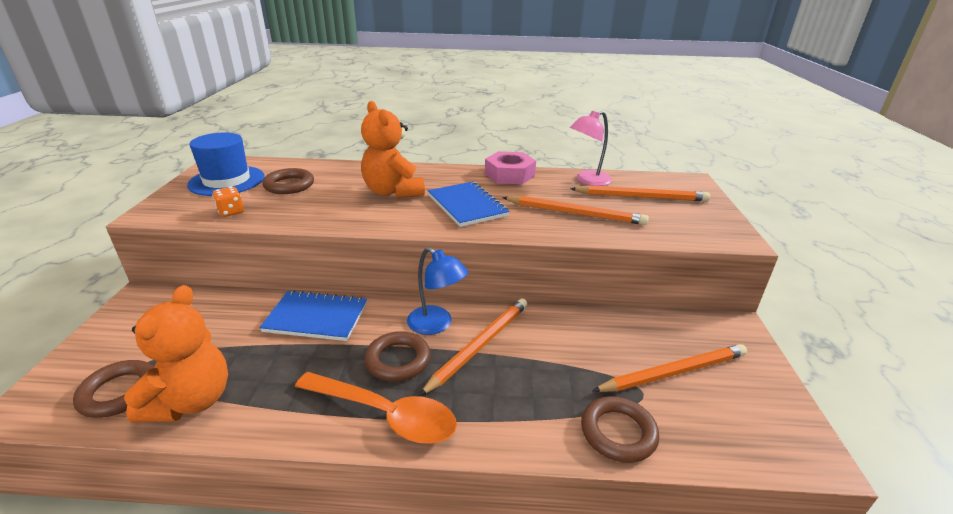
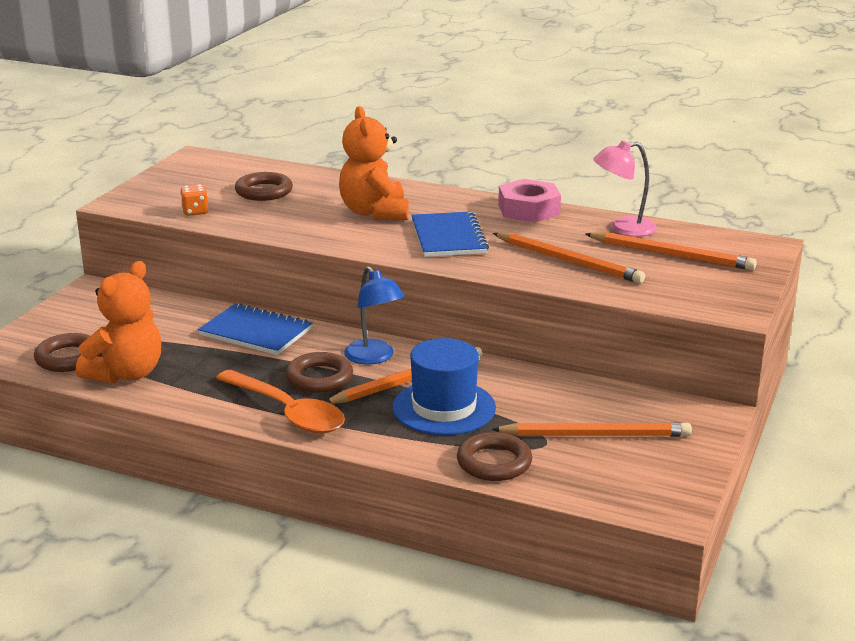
camera: 20 degrees right, 5 degrees down
(227, 181) = (199, 179): blue hat -> blue hat (444, 408)

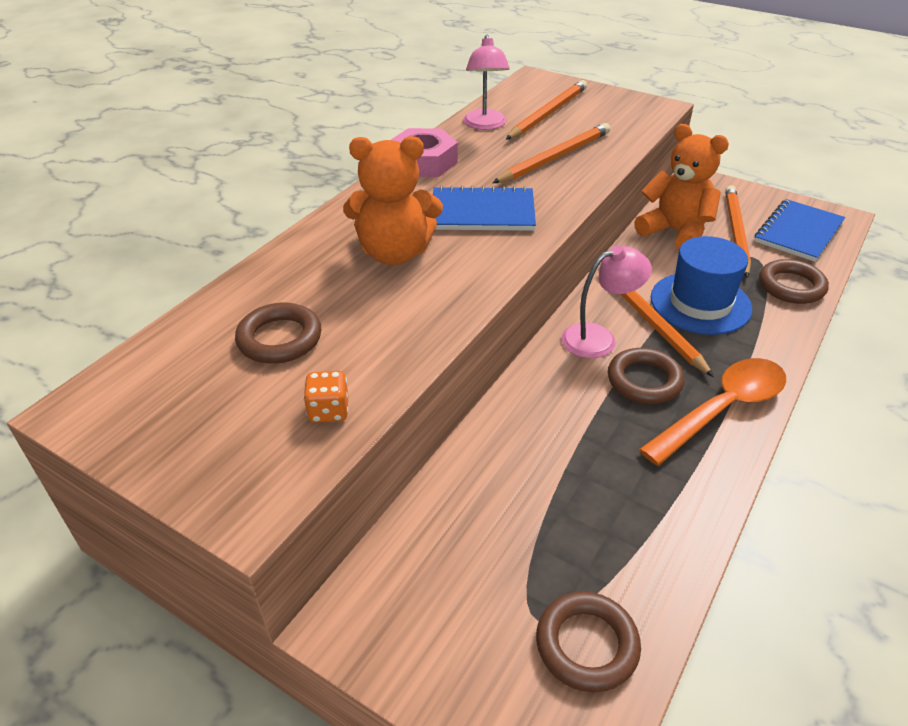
camera: 80 degrees left, 15 degrees up
(126, 374) = (637, 565): orange teddy bear -> orange teddy bear (675, 232)
(255, 332) = (528, 428): blue notebook -> blue notebook (798, 232)
(374, 357) = (599, 338): blue lamp -> pink lamp

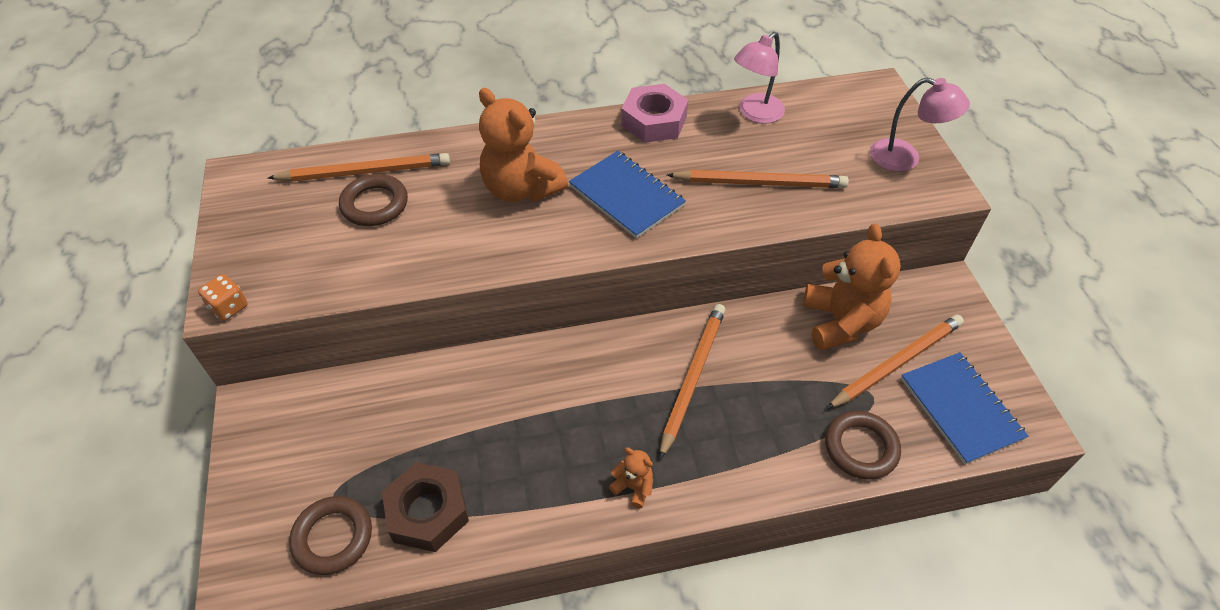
camera: 45 degrees right, 10 degrees up
(329, 411) = (332, 274): orange dice -> orange dice (229, 307)
(548, 113) = (827, 134): orange pencil -> orange pencil (365, 172)
(599, 338) = (634, 361): pink lamp -> pink lamp (905, 158)
(625, 552) = (427, 512): none -> brown nut
(644, 381) = (614, 419): brown ring -> none
(700, 303) = (755, 397): blue hat -> none
(722, 409) = (633, 487): orange spoon -> orange teddy bear
(798, 232) = (960, 408): blue notebook -> blue notebook turned 75 degrees clockwise

